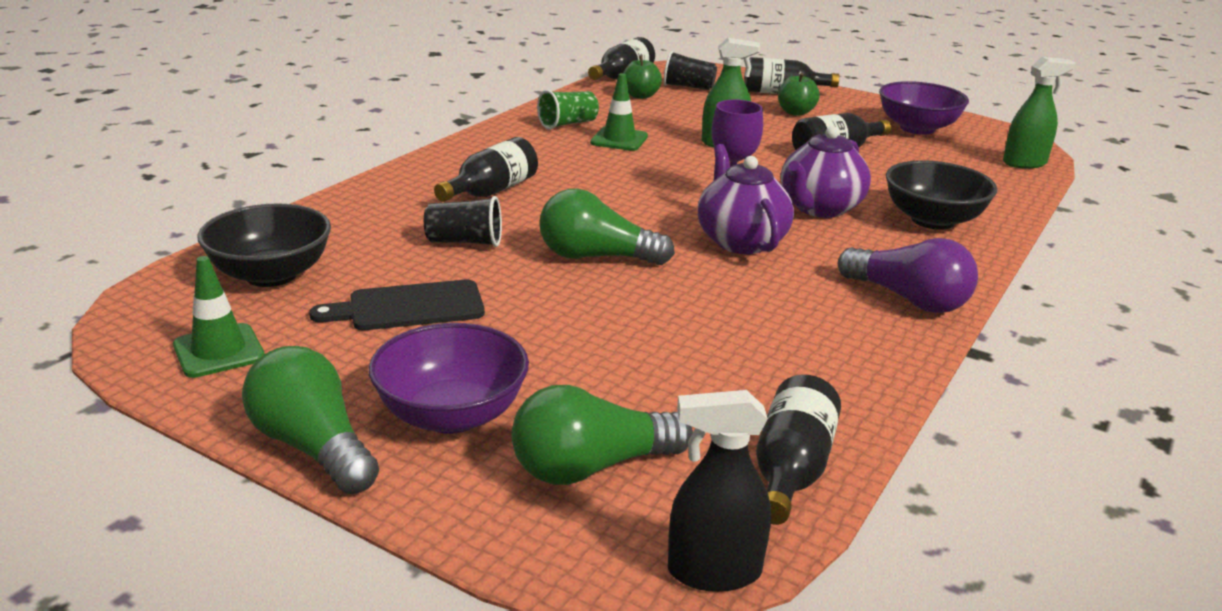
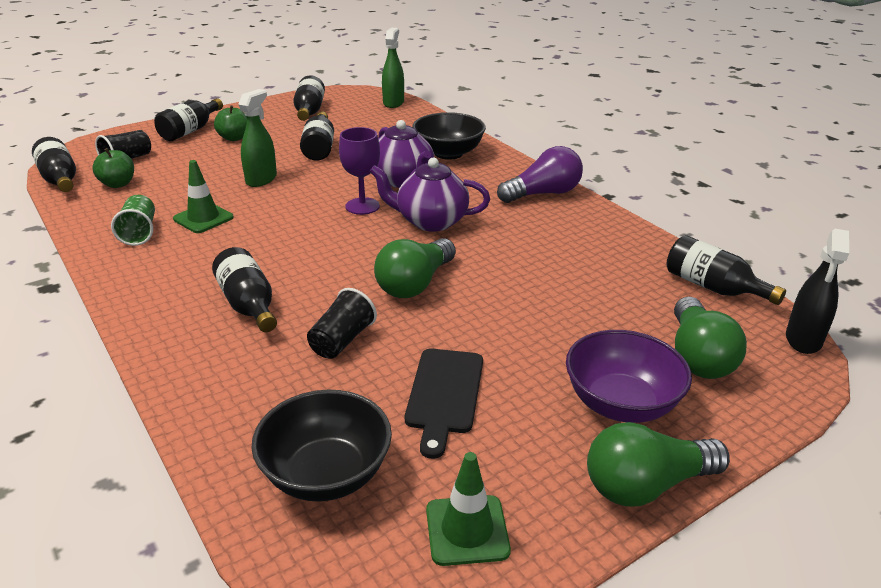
camera: 65 degrees left, 5 degrees up
(917, 128) = (309, 111): purple bowl -> black bottle

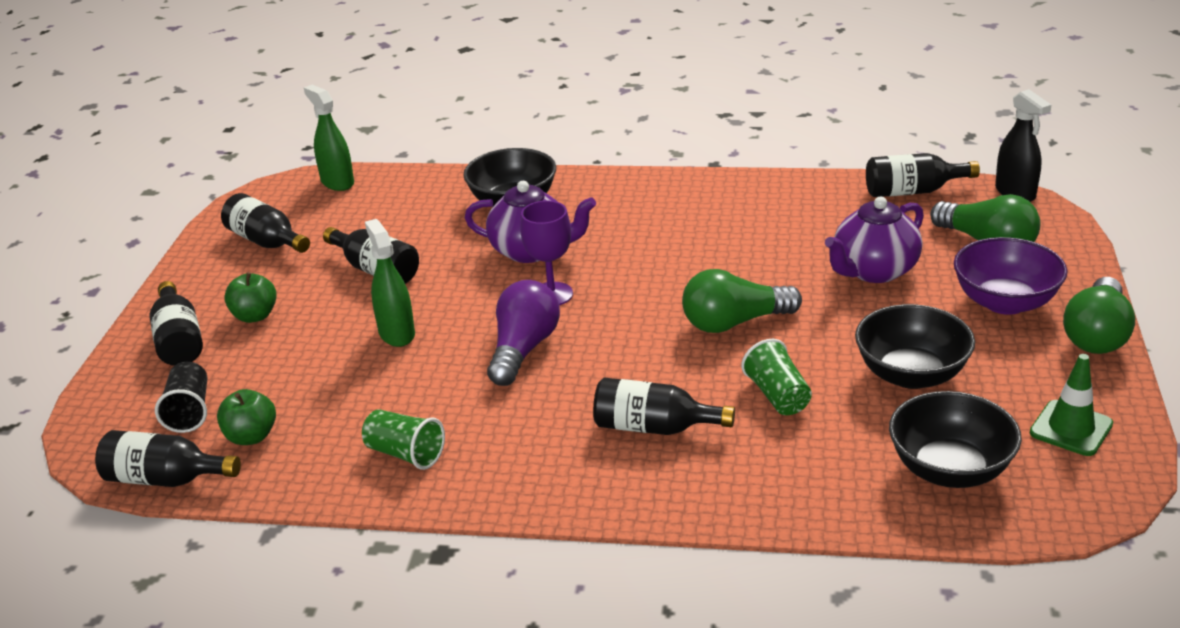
camera: 45 degrees left, 0 degrees up
(203, 218) = (434, 400): green traffic cone -> none
(342, 340) = (777, 396): black cup -> green cup
(415, 284) = (734, 322): green light bulb -> green light bulb turned 90 degrees clockwise
(430, 221) = (636, 269): purple teapot -> purple teapot (874, 271)
(444, 395) = (911, 374): black cutting board -> black bowl
(543, 194) = (669, 191): purple light bulb -> purple light bulb (523, 349)

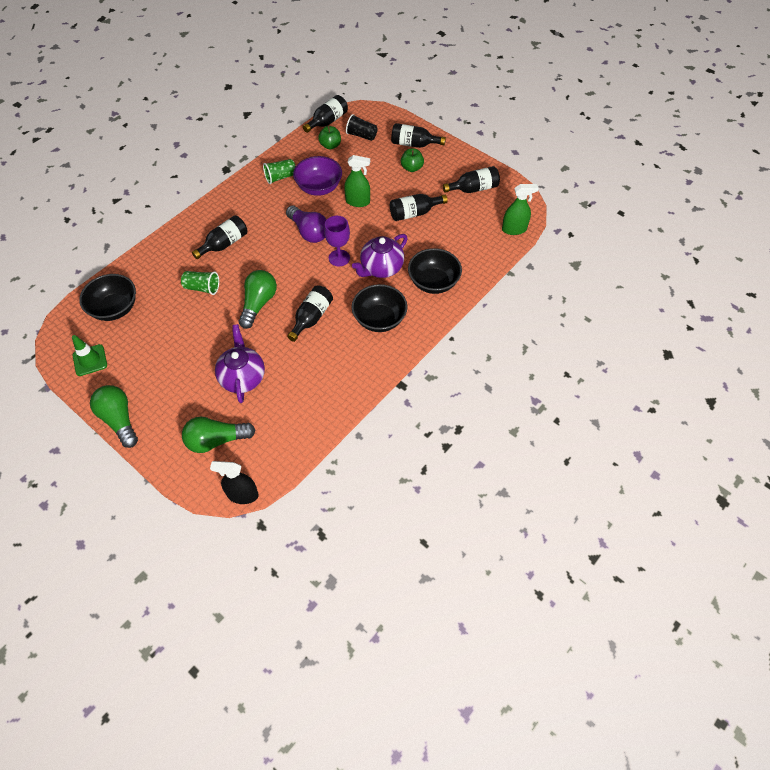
camera: 120 degrees right, 25 degrees up
(911, 374) = (168, 336): black bowl -> black bowl (379, 319)
(913, 191) = (289, 449): black bottle -> black bottle (311, 318)
(1005, 302) = (172, 407): purple bowl -> purple bowl (319, 187)

